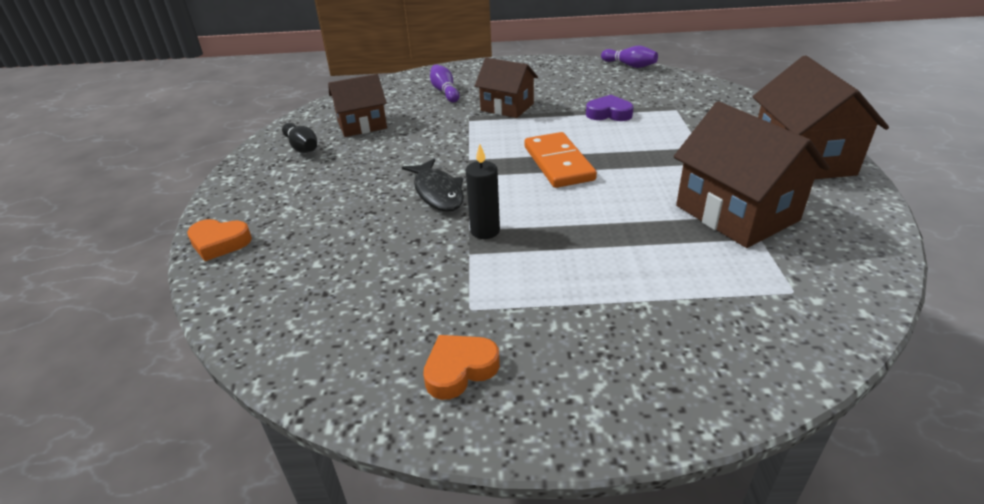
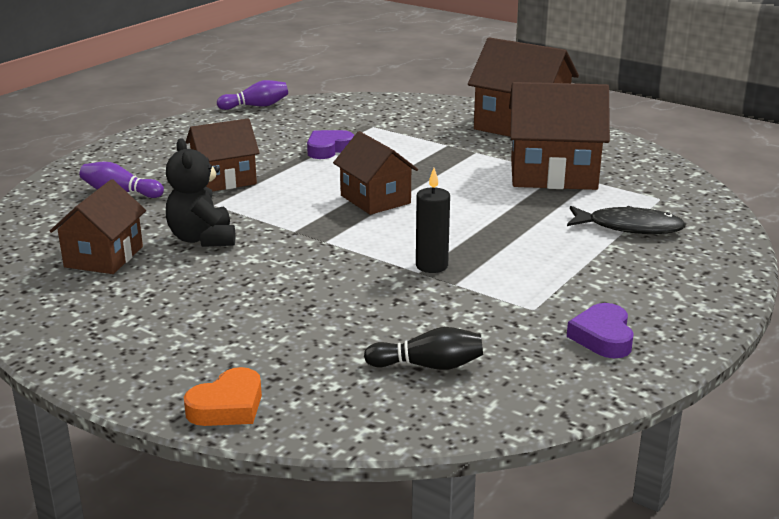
camera: 55 degrees left, 10 degrees down
(302, 147) = (86, 304): black bowling pin -> black bowling pin (428, 366)
(419, 138) = (202, 239): none -> black teddy bear
(437, 192) = (330, 264): black fish -> black fish (629, 227)
(460, 369) = (603, 337): orange heart -> purple heart
(558, 163) = (375, 199): orange domino -> brown house

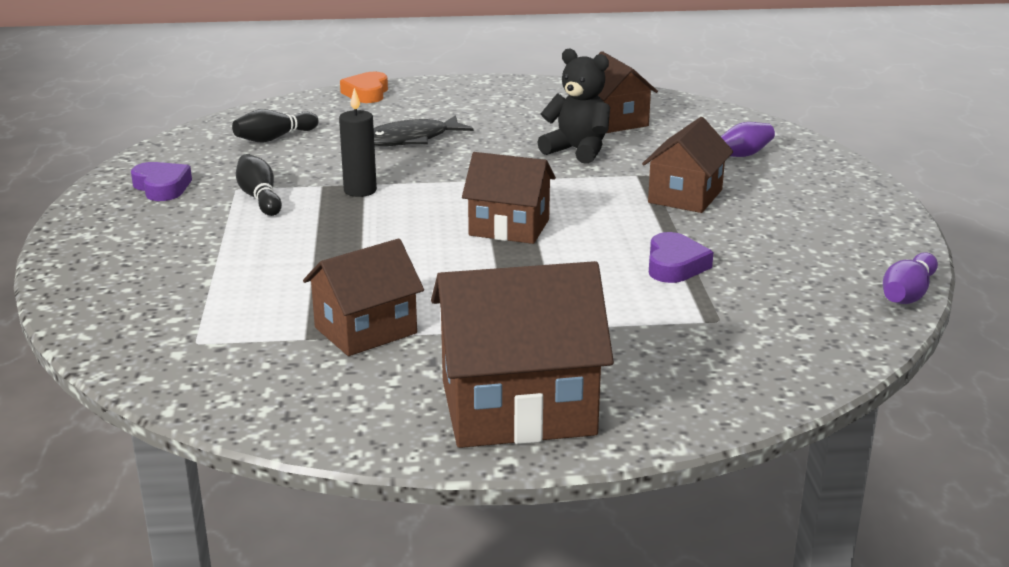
camera: 140 degrees right, 0 degrees up
(522, 290) = (260, 198): none -> black bowling pin
(553, 174) = (365, 330): brown house -> brown house, size x0.64
(629, 227) = (207, 288): black fish -> black fish (411, 139)

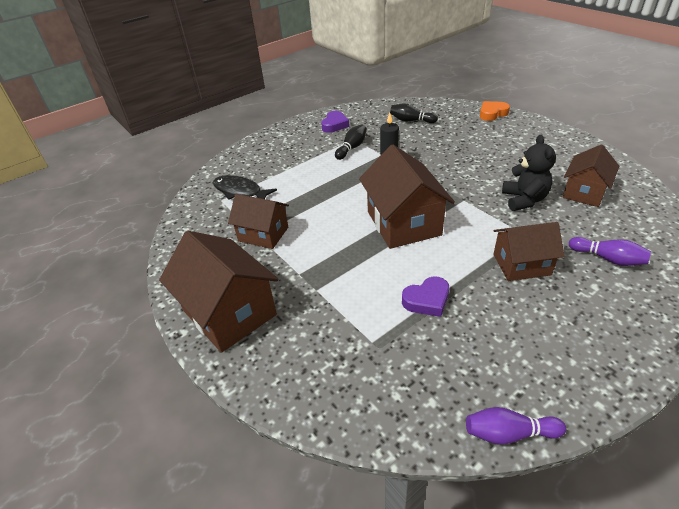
camera: 60 degrees right, 15 degrees up
(411, 139) = (460, 149): black fish -> black fish (240, 191)
(509, 227) = (403, 223): brown house -> brown house, size x1.57

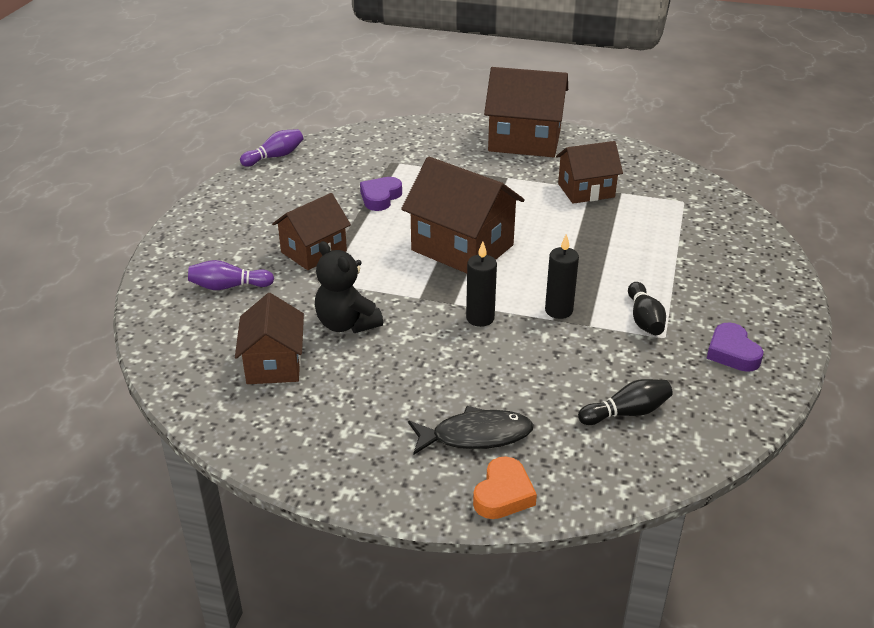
camera: 140 degrees right, 5 degrees down
(240, 191) = (681, 215): black fish -> black fish (475, 436)
(437, 176) = (480, 318): none -> black candle

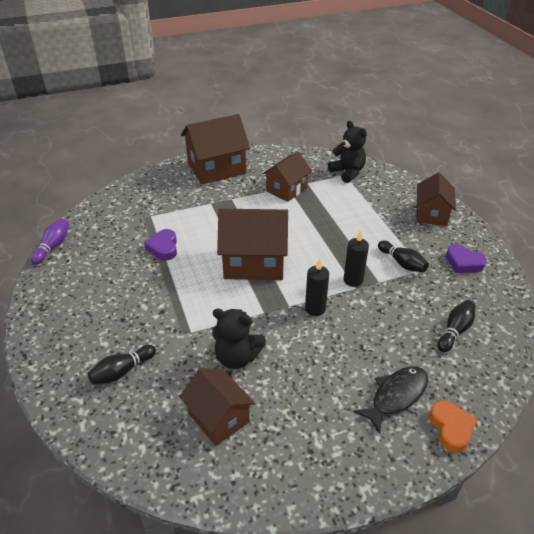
camera: 35 degrees left, 5 degrees up
(229, 286) = (122, 371): purple bowling pin -> black bowling pin
(313, 251) = (158, 311): brown house -> brown house (431, 214)
(690, 199) = (347, 172): none -> black teddy bear

